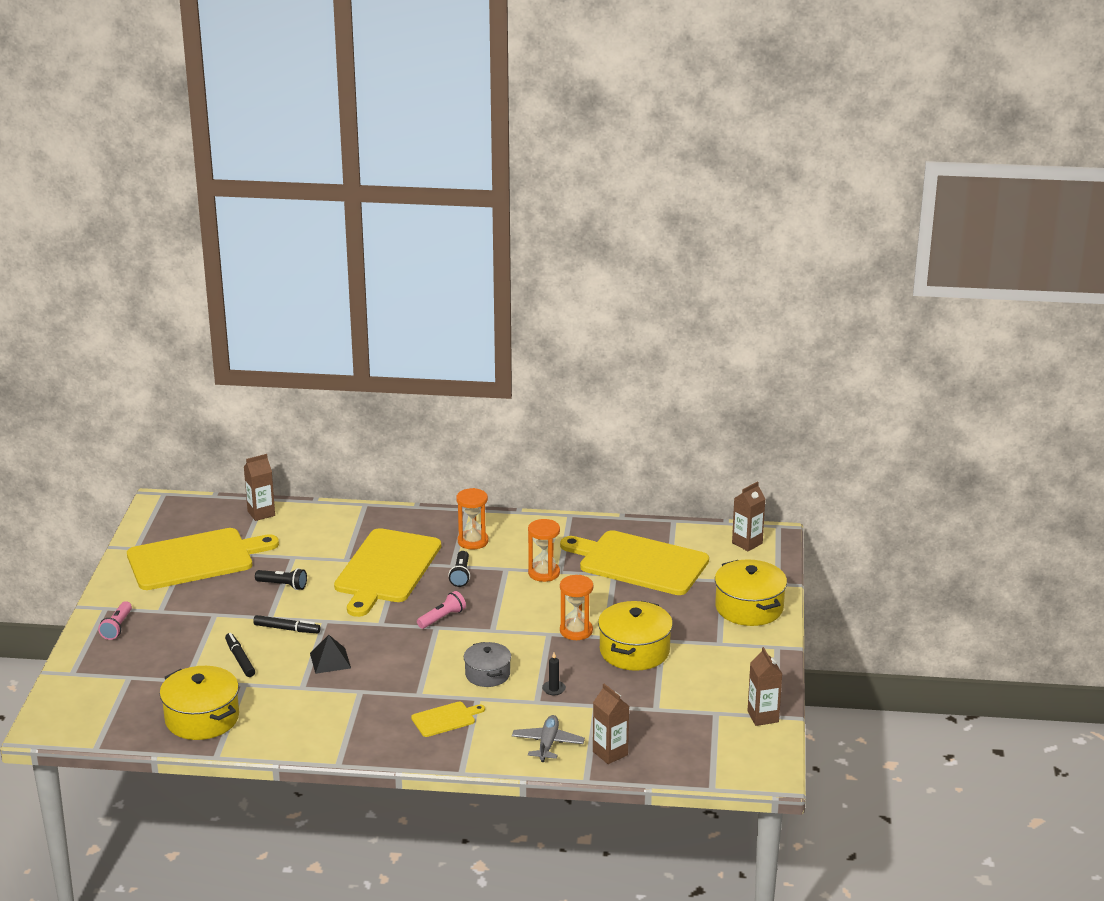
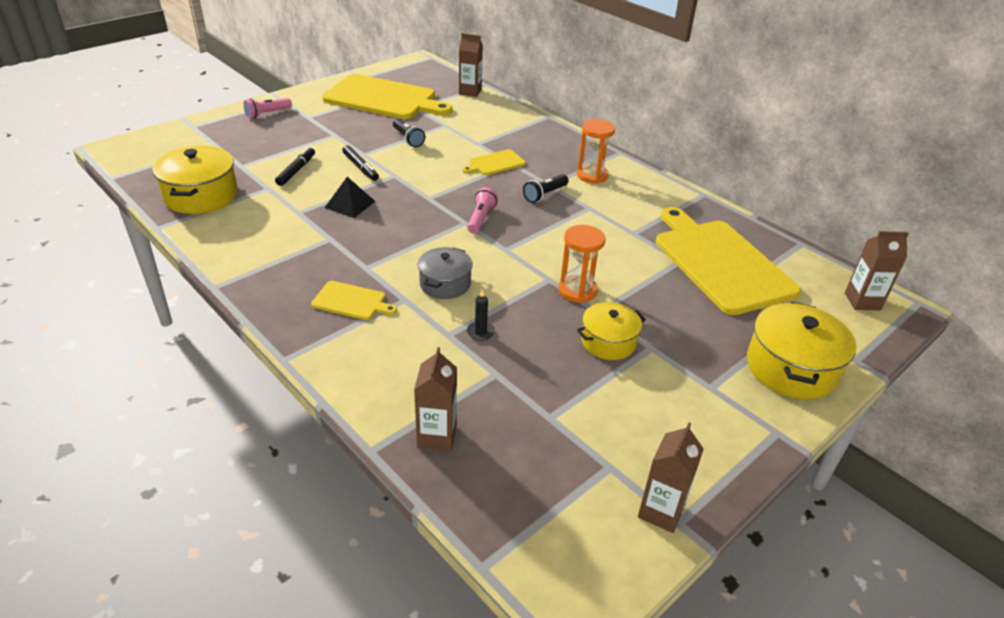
camera: 40 degrees right, 10 degrees up
(386, 569) = (495, 163): yellow cutting board -> yellow cutting board, size x0.44
(442, 618) = (480, 218): pink flashlight -> pink flashlight turned 75 degrees counterclockwise
(544, 573) = (617, 227): orange hourglass -> none
(548, 744) = (396, 383): grey plane -> none
(634, 651) = (608, 342): yellow pot -> yellow pot, size x0.63

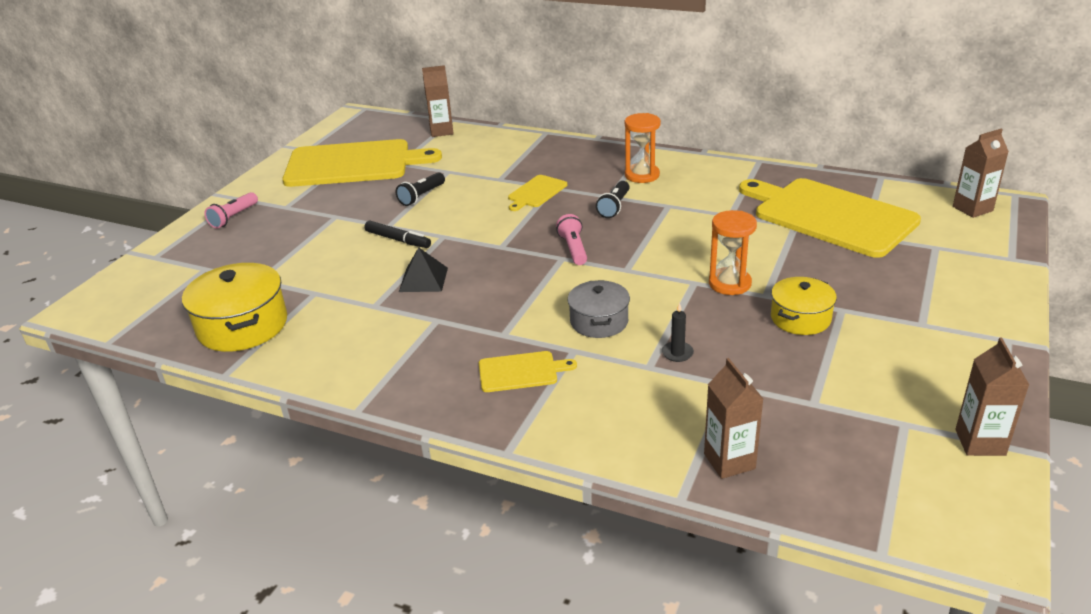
camera: 20 degrees left, 5 degrees down
(296, 171) = (329, 265): black marker -> none
(408, 139) = (421, 196): black flashlight -> black flashlight turned 90 degrees clockwise
(791, 368) = (969, 283): yellow pot -> none

